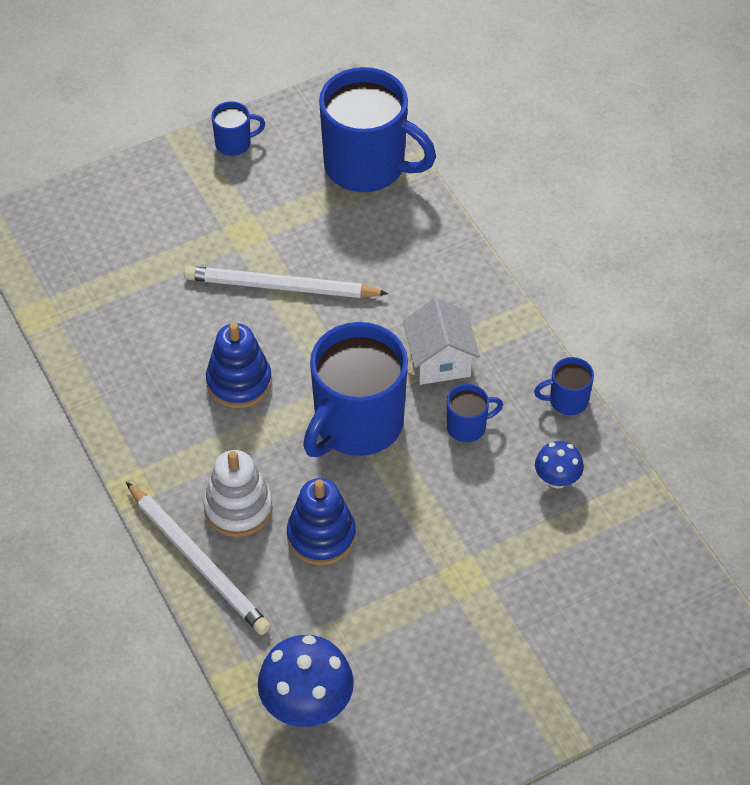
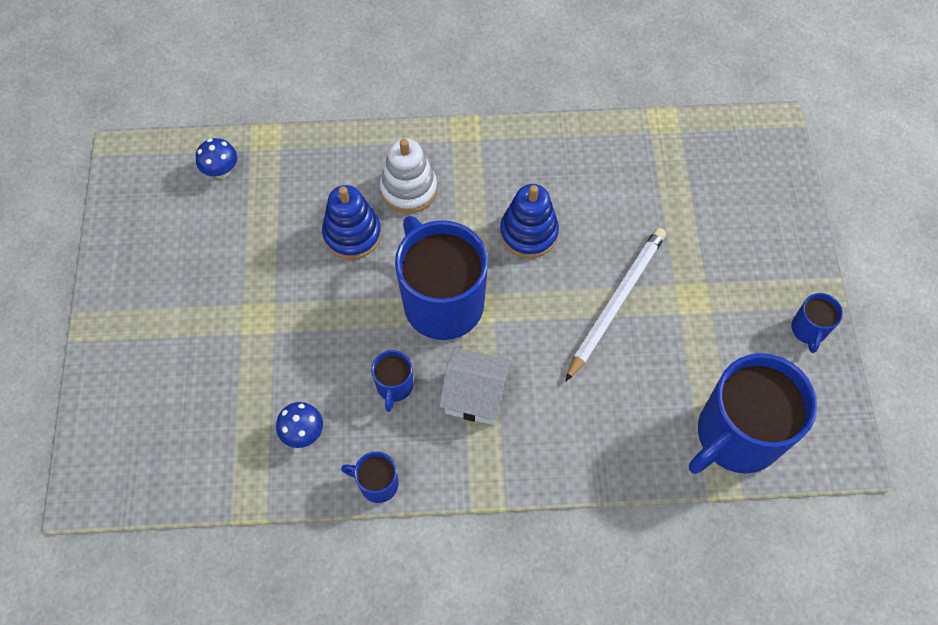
camera: 115 degrees right, 10 degrees up
(198, 561) = (377, 148): white pencil -> none
(307, 706) = (221, 171): blue mushroom -> blue mushroom, size x0.56
(567, 400) = (377, 483): blue mug -> blue mug turned 90 degrees counterclockwise

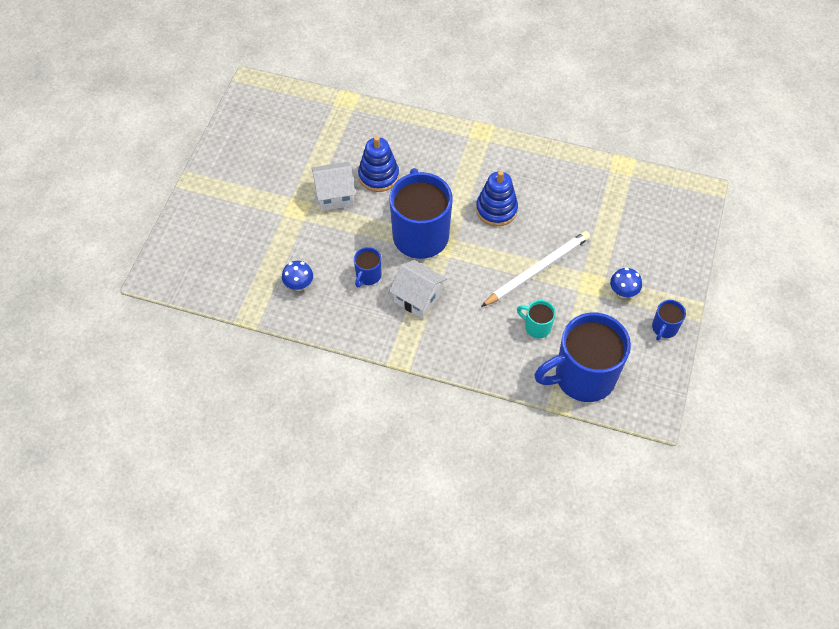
camera: 20 degrees right, 5 degrees down
(221, 171) = (309, 112): blue mushroom -> blue mushroom (623, 292)
(303, 281) = (335, 195): none -> white house
(377, 483) = (333, 329): blue mug -> none
(409, 189) = (427, 159): white stacking toy -> none
(648, 384) = (536, 327): none -> turquoise mug

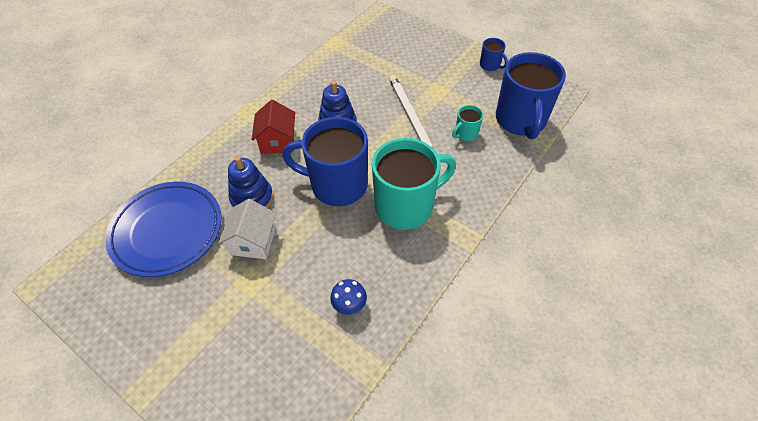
camera: 70 degrees left, 5 degrees down
(323, 132) = (167, 231): none -> blue plate
(368, 276) = (365, 239): blue mug -> none
(418, 297) = (406, 206): white house -> turquoise mug
(453, 168) = (277, 141): none -> red house
(623, 292) = (451, 76): blue mushroom -> none

